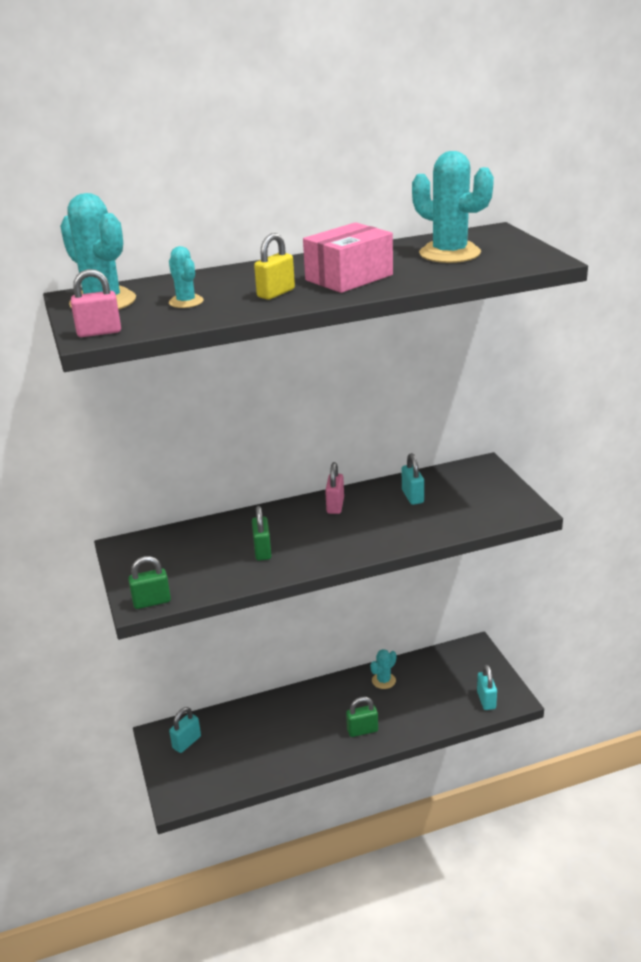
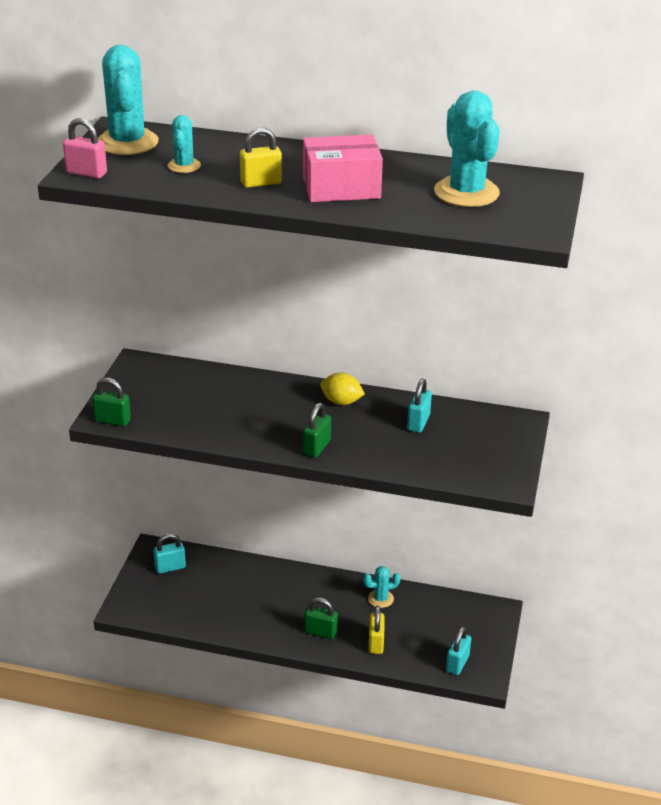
camera: 30 degrees right, 5 degrees up
(262, 551) = (238, 416): green padlock -> green padlock (317, 447)
(335, 506) = (341, 402): pink padlock -> yellow lemon
(412, 716) = (376, 643): none -> yellow padlock

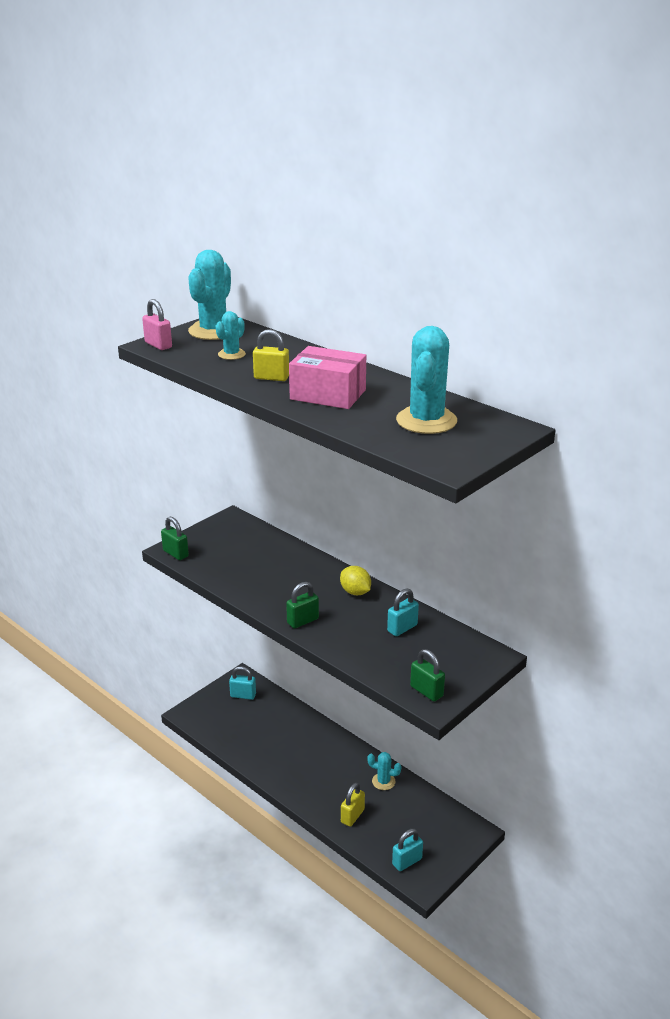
camera: 30 degrees right, 5 degrees down
(320, 632) = (315, 789): green padlock -> green padlock (426, 691)

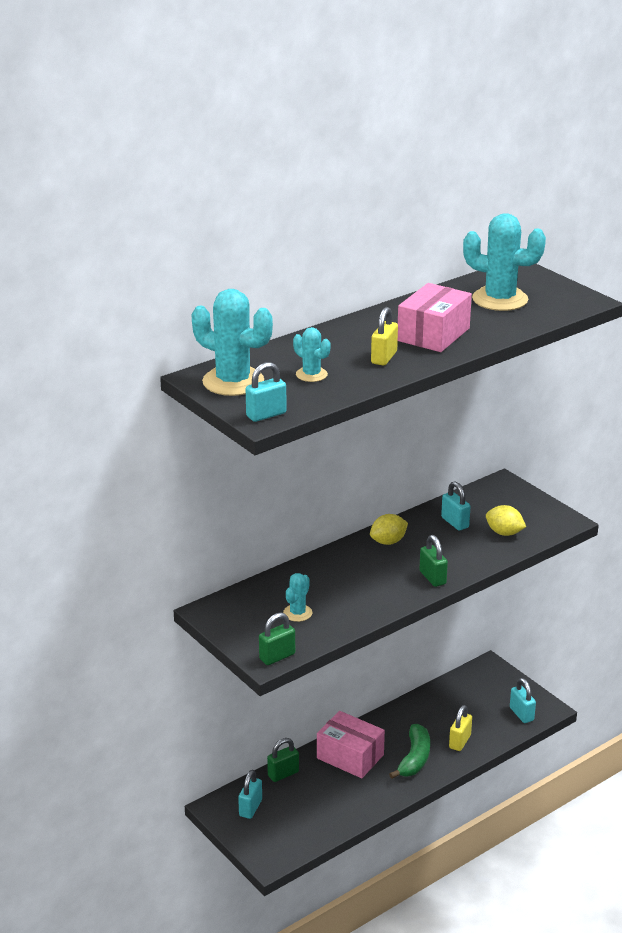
camera: 80 degrees left, 0 degrees up
(158, 345) = (266, 415): pink padlock -> turquoise padlock
(315, 744) = (350, 756): none -> pink box
(321, 786) = (414, 759): none -> green banana
(352, 816) = (460, 742): yellow padlock -> yellow padlock turned 75 degrees clockwise
(383, 781) = (416, 714): turquoise cactus -> turquoise cactus (297, 613)
(394, 660) = (504, 533): none -> yellow lemon
(426, 691) = (549, 522): green padlock -> green padlock (283, 774)

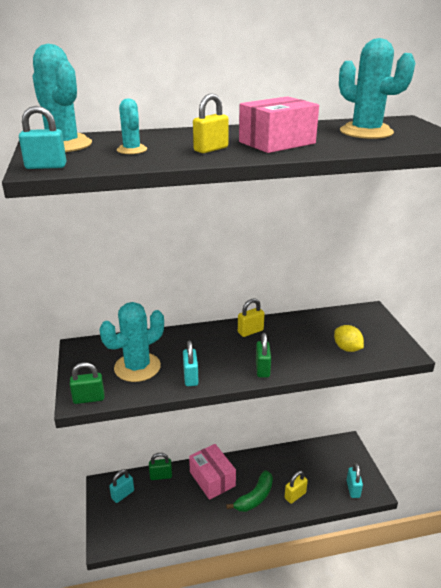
camera: 25 degrees right, 0 degrees up
(297, 613) = (137, 367): turquoise cactus -> turquoise cactus, size x1.92
(388, 542) = (250, 331): yellow lemon -> yellow padlock
(455, 522) = (312, 330): turquoise padlock -> turquoise padlock (190, 377)

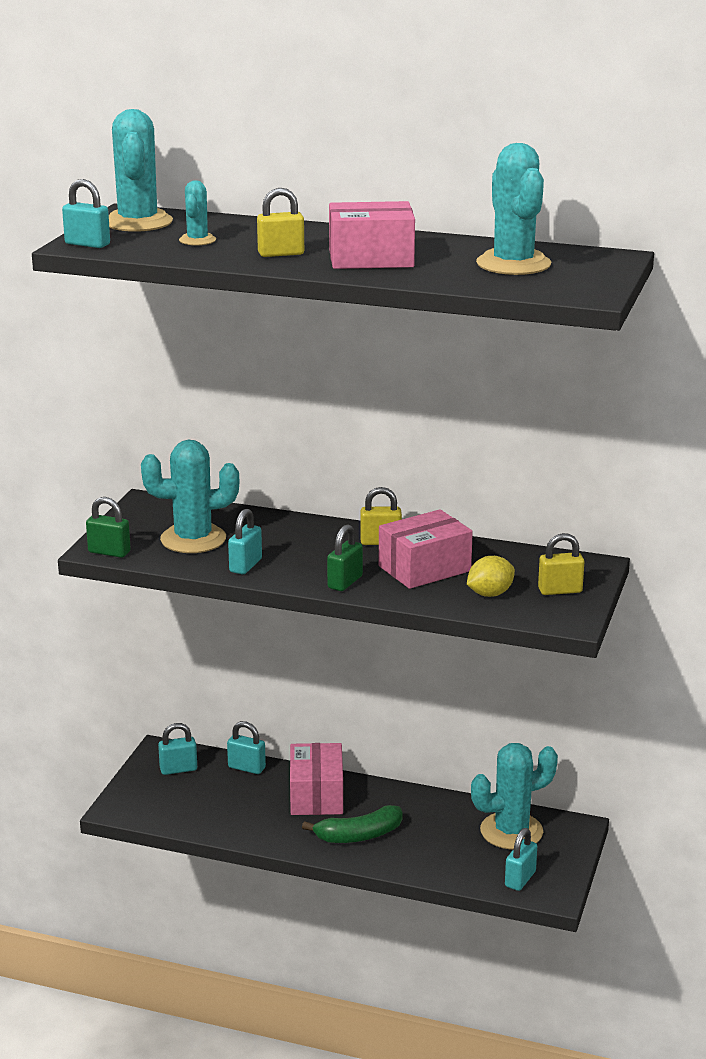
camera: 30 degrees right, 5 degrees down
(161, 476) = (246, 767): green padlock -> turquoise padlock
(294, 342) = (424, 568): none -> pink box
(295, 495) = (421, 854): yellow padlock -> yellow padlock (560, 590)
(323, 459) = (511, 831): none -> turquoise cactus
(347, 348) = (490, 594): yellow lemon -> yellow lemon turned 60 degrees clockwise

